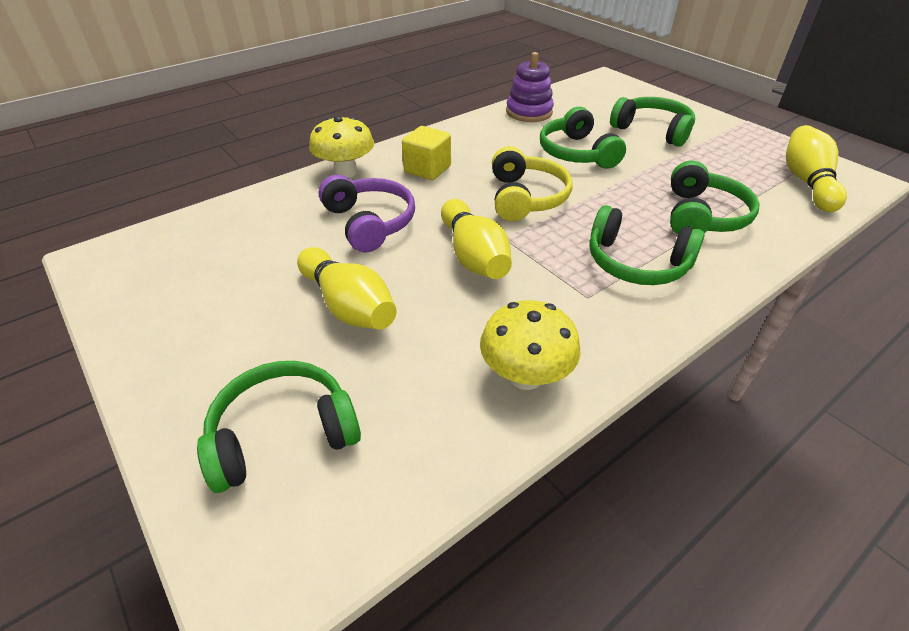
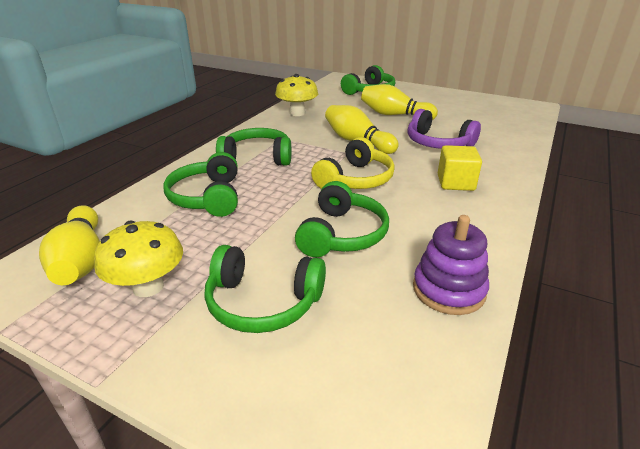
camera: 155 degrees right, 10 degrees down
(346, 172) = (509, 166): yellow mushroom -> yellow mushroom (148, 287)
(526, 197) = (355, 179): yellow headphones -> yellow headphones turned 120 degrees counterclockwise
(576, 153) = (342, 234): green headphones -> green headphones turned 60 degrees clockwise

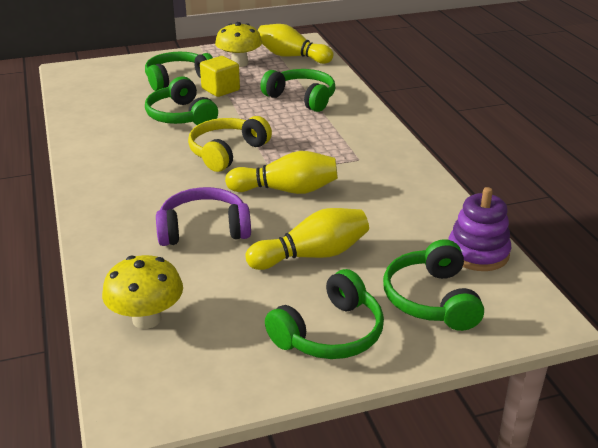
camera: 135 degrees right, 0 degrees up
(257, 157) = (335, 134): green headphones -> green headphones (330, 333)
(297, 113) = (418, 198): yellow mushroom -> yellow mushroom (147, 319)
(355, 179) = (226, 152): yellow headphones -> yellow headphones turned 45 degrees clockwise
(448, 290) = (88, 117): purple stacking toy -> purple stacking toy (477, 253)
(455, 183) = (140, 186): yellow cube -> yellow cube (220, 89)

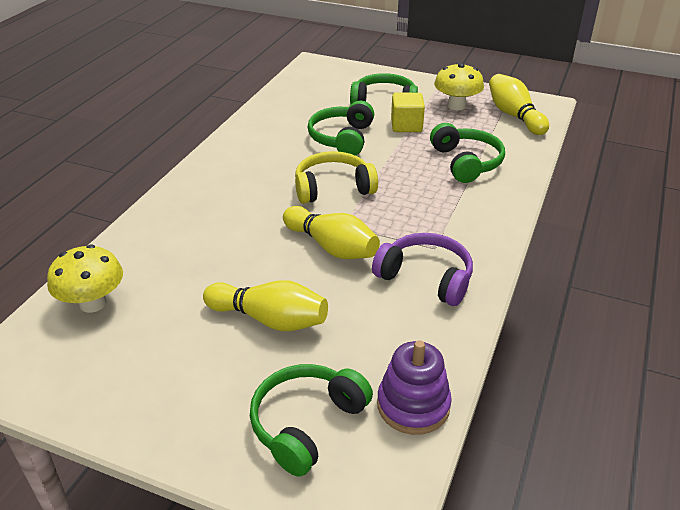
camera: 40 degrees right, 5 degrees up
(204, 229) = (225, 249): purple headphones -> purple headphones (426, 277)
(330, 333) = (187, 399): green headphones -> none

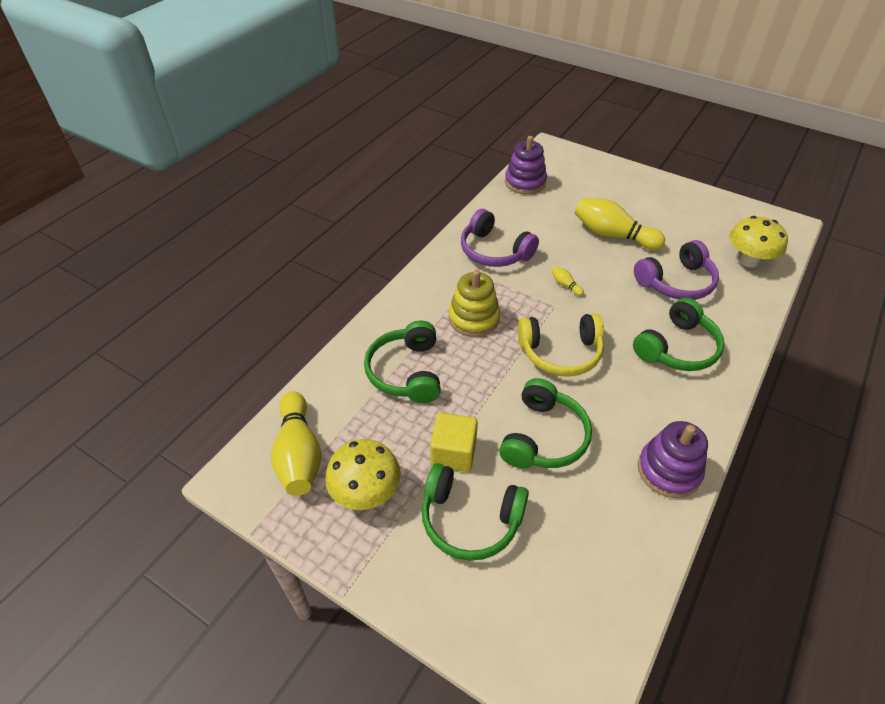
camera: 170 degrees left, 10 degrees up
(199, 264) = (676, 282): none -> purple headphones
(250, 131) = (668, 470): none -> purple stacking toy
(306, 423) = (586, 181): green headphones -> green headphones (677, 348)
(332, 247) = (565, 285): yellow bowling pin -> yellow bowling pin, size x0.40
(424, 206) = (474, 318): none -> yellow stacking toy

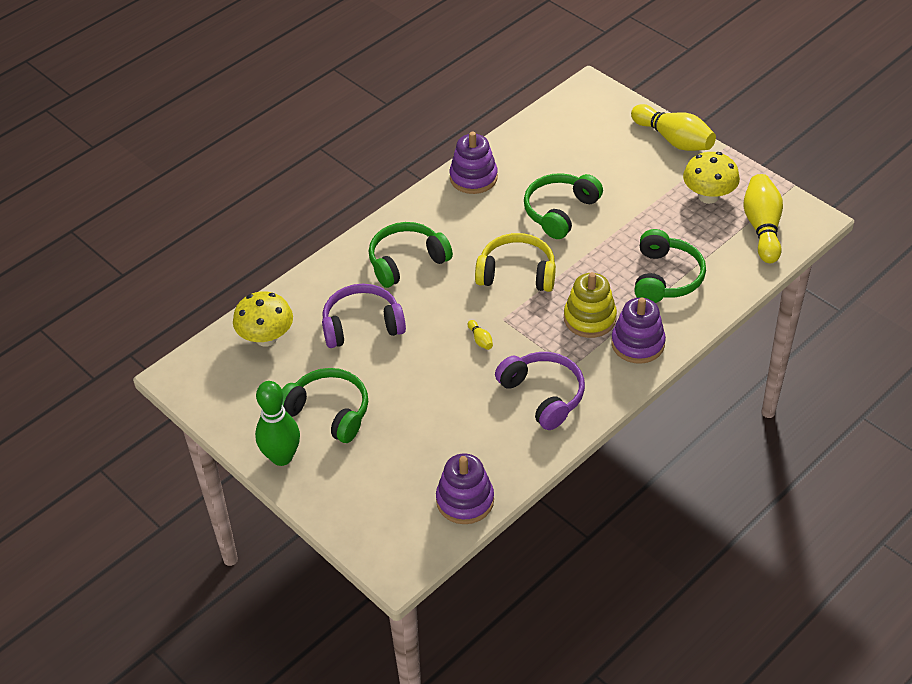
camera: 165 degrees left, 0 degrees up
(424, 302) = (637, 343): none -> purple stacking toy
(453, 453) = (636, 211): yellow cube -> none
(470, 520) = (633, 171): green headphones -> green headphones (329, 412)
(612, 235) = (395, 395): yellow bowling pin -> yellow bowling pin (674, 140)
(666, 188) = (281, 457): none -> green bowling pin

